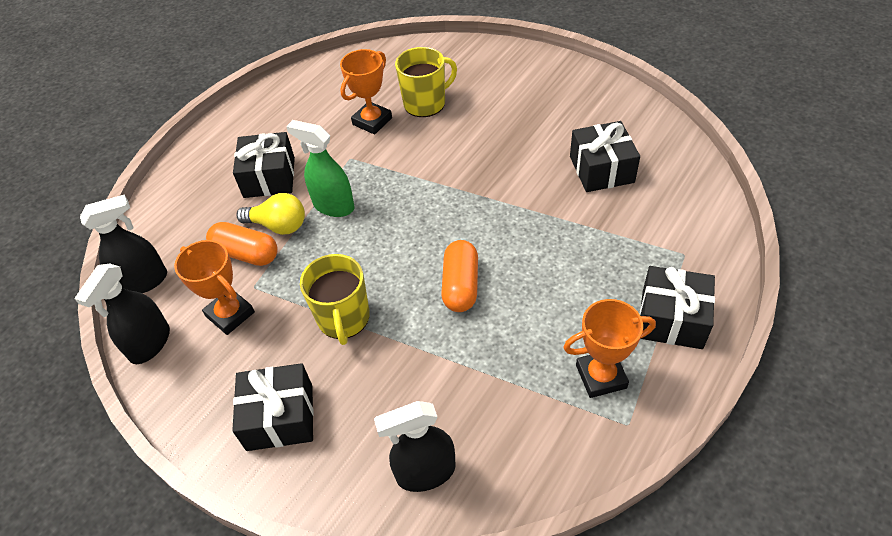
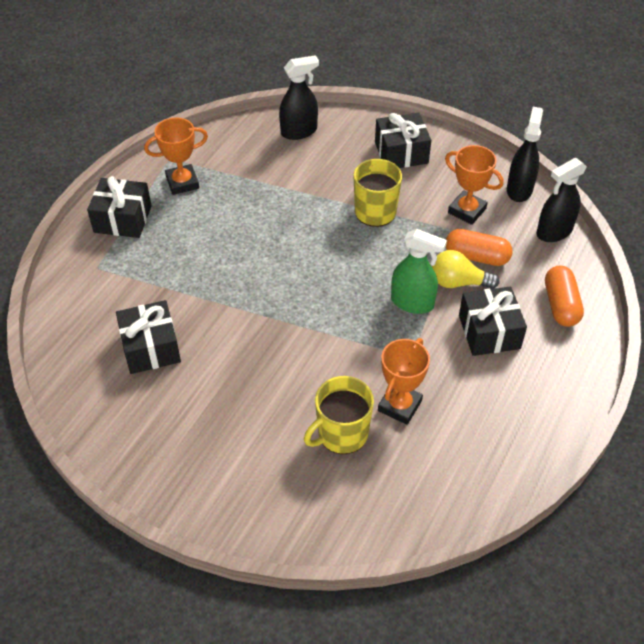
camera: 170 degrees right, 0 degrees up
(460, 285) = (285, 237): orange capsule -> orange capsule (560, 305)

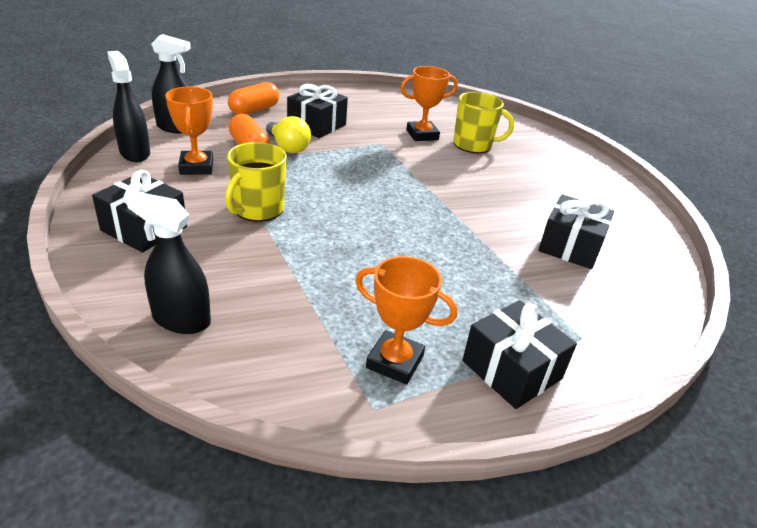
camera: 140 degrees left, 15 degrees down
(412, 303) = (336, 157): green spray bottle -> none
(519, 189) = (135, 153): black spray bottle -> black spray bottle turned 90 degrees clockwise

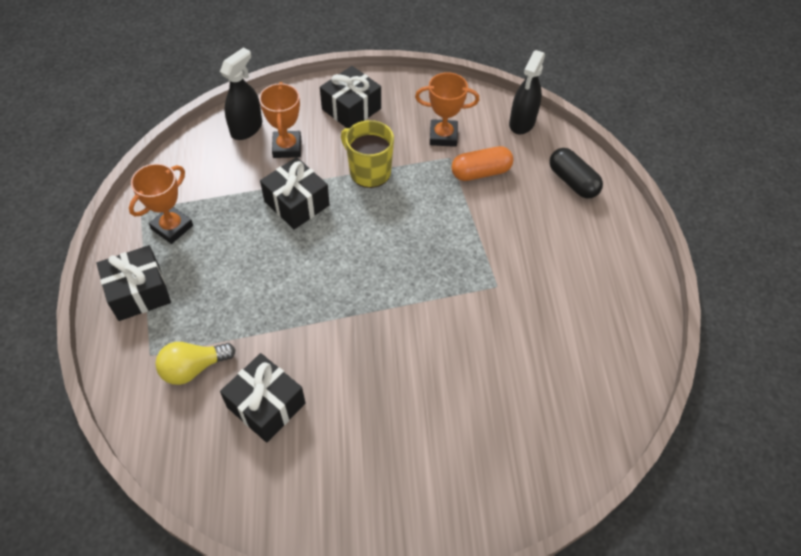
camera: 105 degrees right, 20 degrees up
(135, 153) = (469, 99): black spray bottle -> none
(254, 110) = (572, 181): orange capsule -> black capsule
(288, 147) = (483, 202): yellow light bulb -> yellow light bulb (193, 368)
(316, 125) = (538, 232): black gift -> black gift (297, 203)
(422, 135) = (520, 334): orange trophy -> orange trophy (287, 147)
(473, 145) = (494, 387): yellow mug -> none

